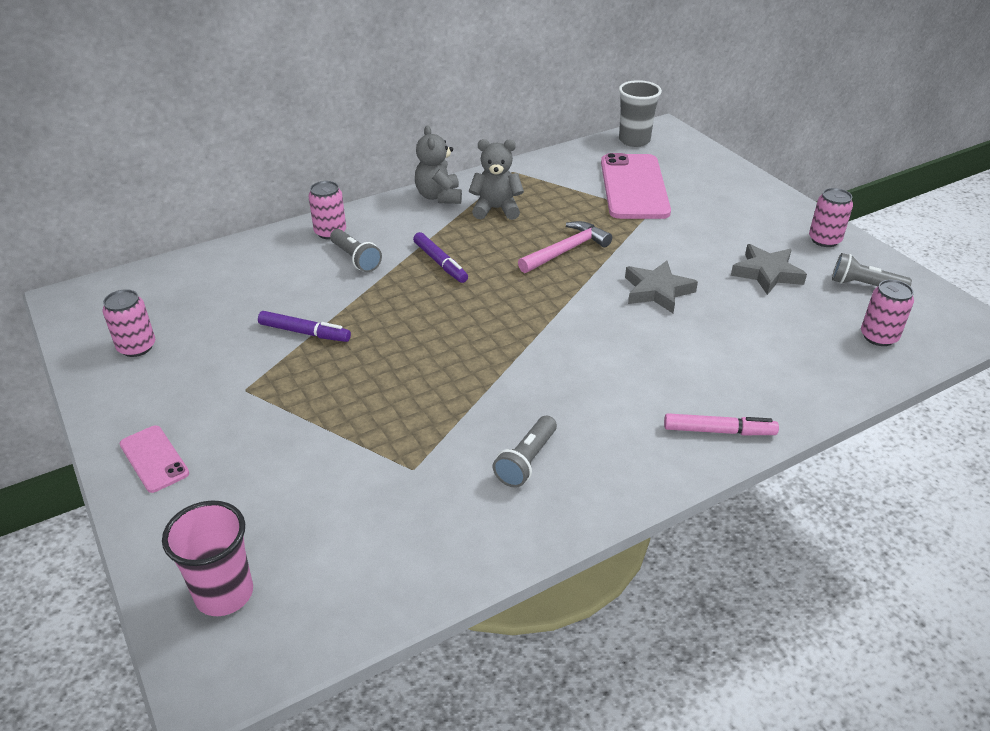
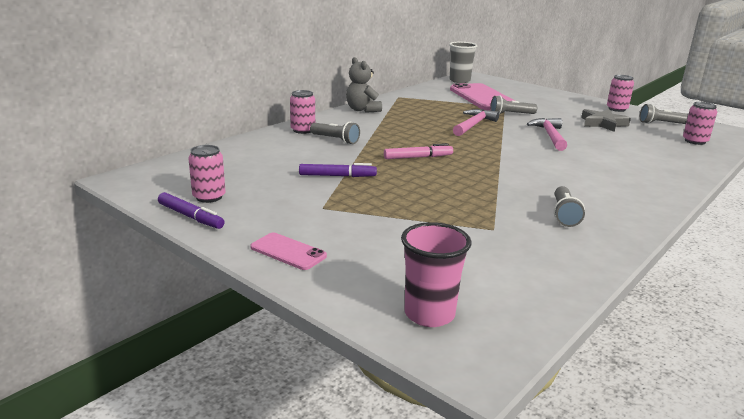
camera: 20 degrees left, 15 degrees down
(440, 263) = (397, 137): purple marker -> purple marker (190, 216)
(496, 209) = (407, 112): grey teddy bear -> none
(642, 232) = (510, 114): none -> grey flashlight
(657, 291) = (550, 136): grey star -> pink hammer
(719, 431) = (661, 187): pink marker -> pink marker (418, 157)

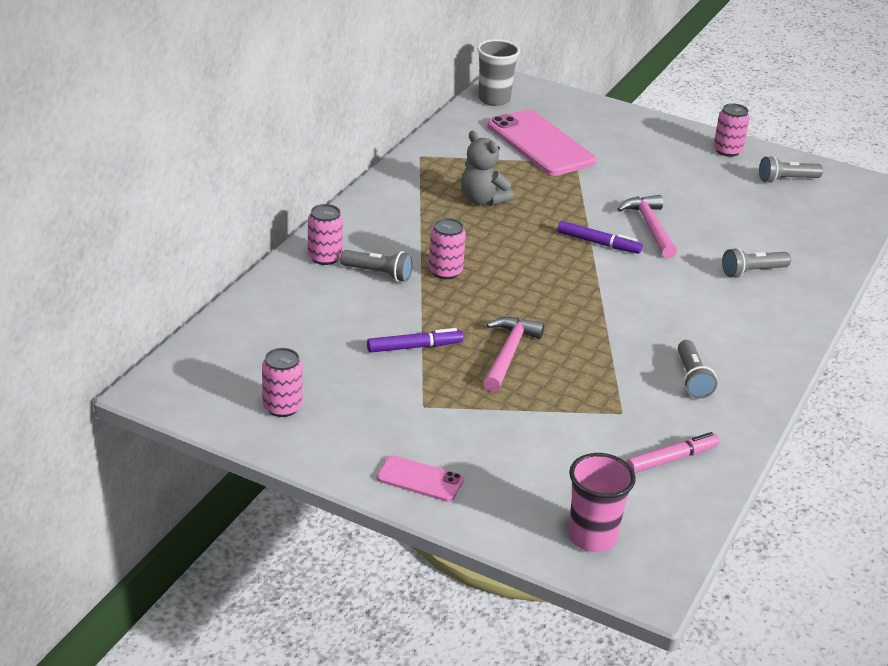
camera: 15 degrees left, 10 degrees up
(190, 216) = (282, 443): purple marker -> purple marker (598, 243)
(362, 110) = (383, 197): grey teddy bear -> grey teddy bear (482, 200)
(418, 157) = (498, 296): pink marker -> pink marker (671, 459)
(473, 125) = (546, 215): pink hammer -> pink hammer (508, 354)
(510, 114) = (589, 182): grey flashlight -> grey flashlight (752, 272)
(603, 124) = (713, 190): grey star -> none
(695, 141) = (829, 215): pink can -> pink can (445, 271)

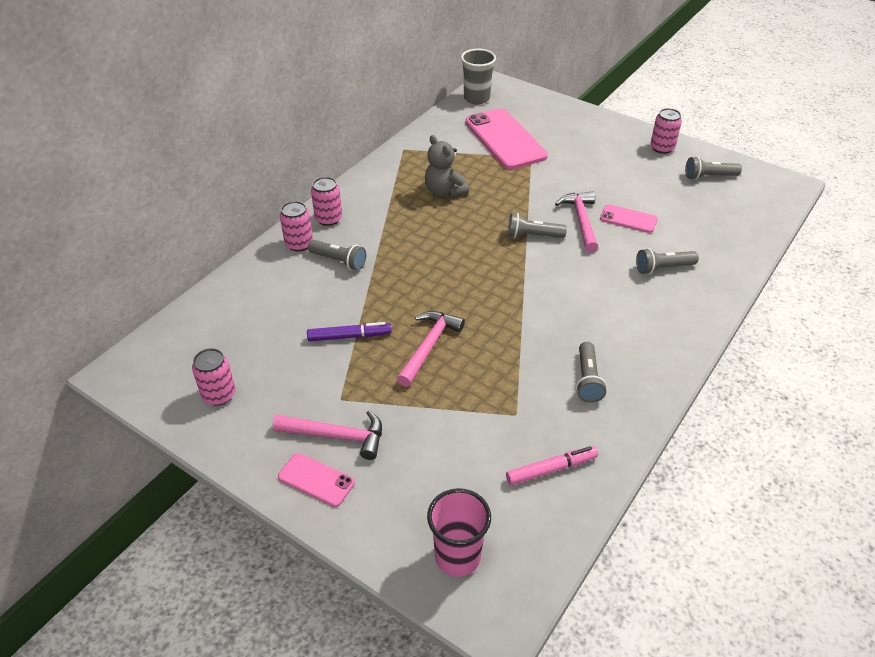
camera: 10 degrees right, 10 degrees up
(429, 439) = (336, 436): none -> pink hammer
(445, 271) = (395, 260): pink can -> pink can (328, 219)
(598, 243) = (533, 236): purple marker -> grey flashlight
(704, 224) = (628, 219): none -> pink phone

